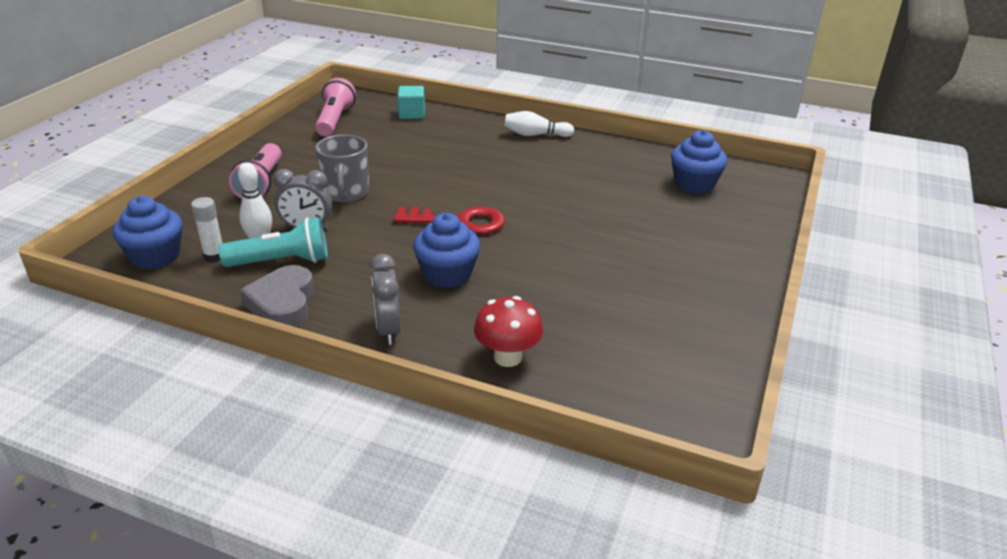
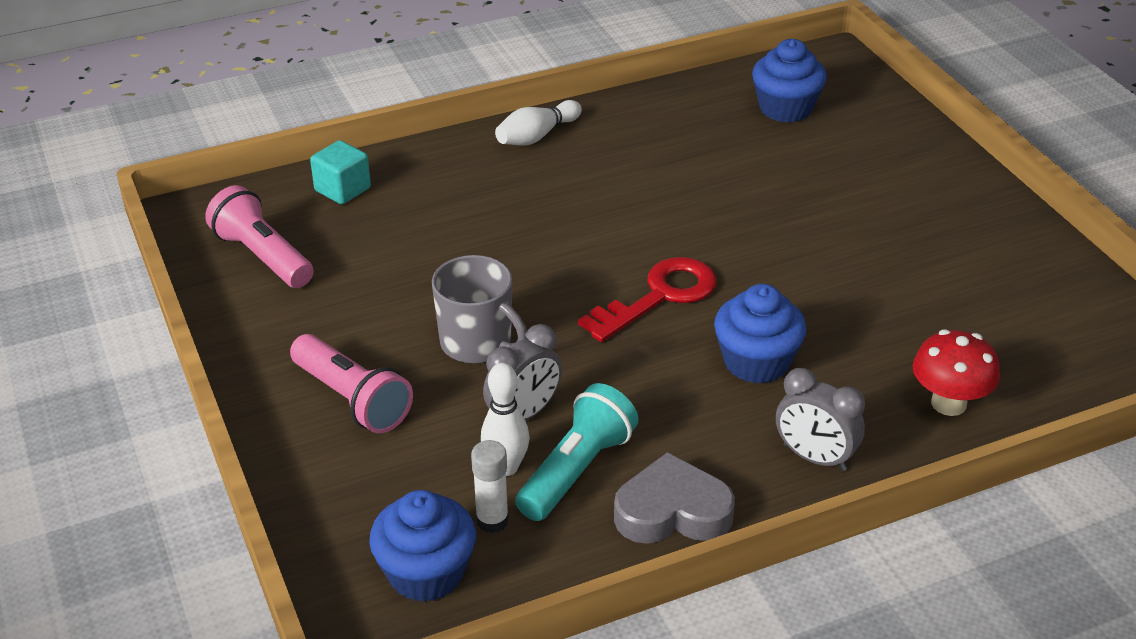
camera: 45 degrees left, 5 degrees up
(283, 304) = (672, 511): grey heart -> grey heart turned 135 degrees clockwise

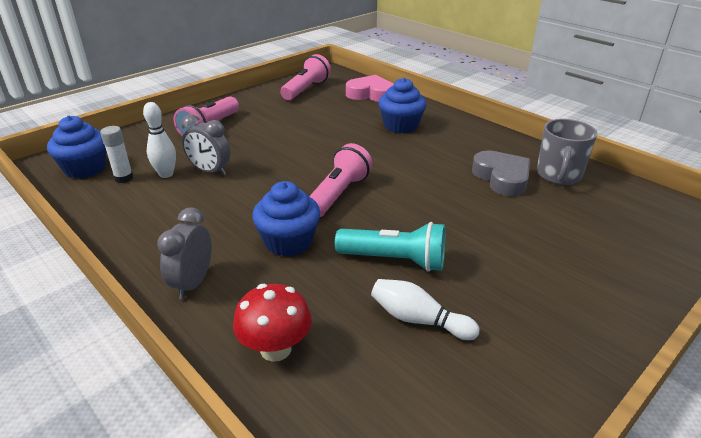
camera: 70 degrees right, 5 degrees down
(342, 189) = (371, 94): turquoise cube -> pink heart
(477, 343) = (265, 148): grey mug -> grey mug (558, 175)
(537, 136) = (466, 129): white bowling pin -> white bowling pin (418, 320)
(577, 470) = (166, 195): turquoise flashlight -> turquoise flashlight (395, 260)
(660, 296) = (338, 194): red key -> pink flashlight
(672, 511) = (133, 233): grey heart -> grey heart (502, 178)
(785, 108) = (604, 208): blue cupcake -> blue cupcake (401, 126)

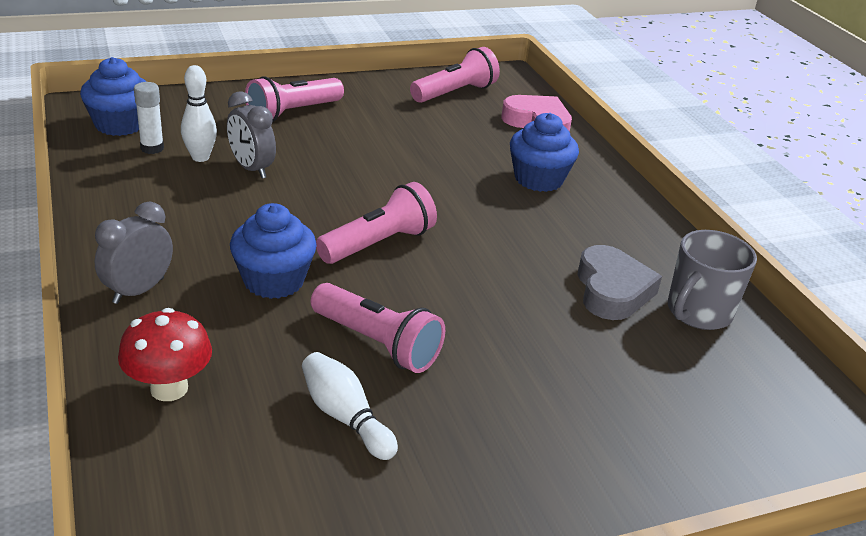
camera: 20 degrees right, 0 degrees up
(395, 260) = (377, 343): turquoise flashlight -> pink flashlight

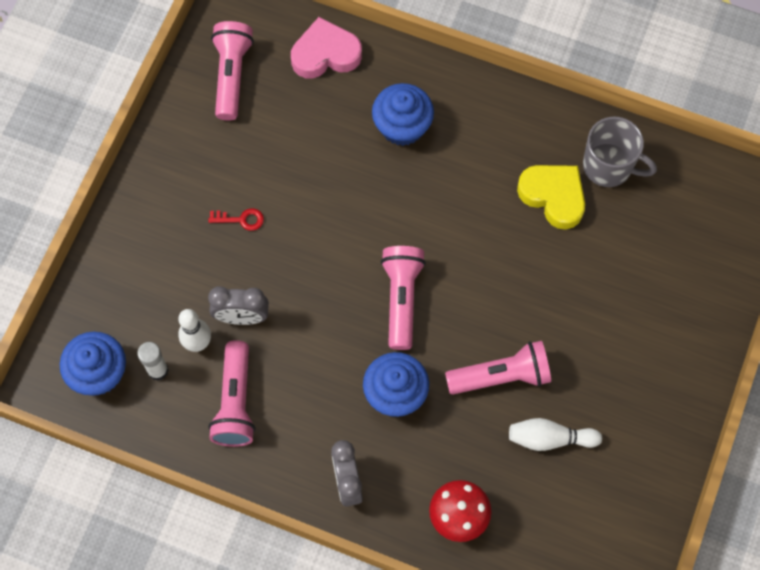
camera: 45 degrees left, 35 degrees up
(293, 113) = (173, 228): pink flashlight -> pink flashlight (235, 402)
(342, 137) = (241, 219): none -> red key
(612, 290) = (553, 196): grey heart -> yellow heart
(698, 312) = (609, 166): grey mug -> grey mug turned 60 degrees counterclockwise

